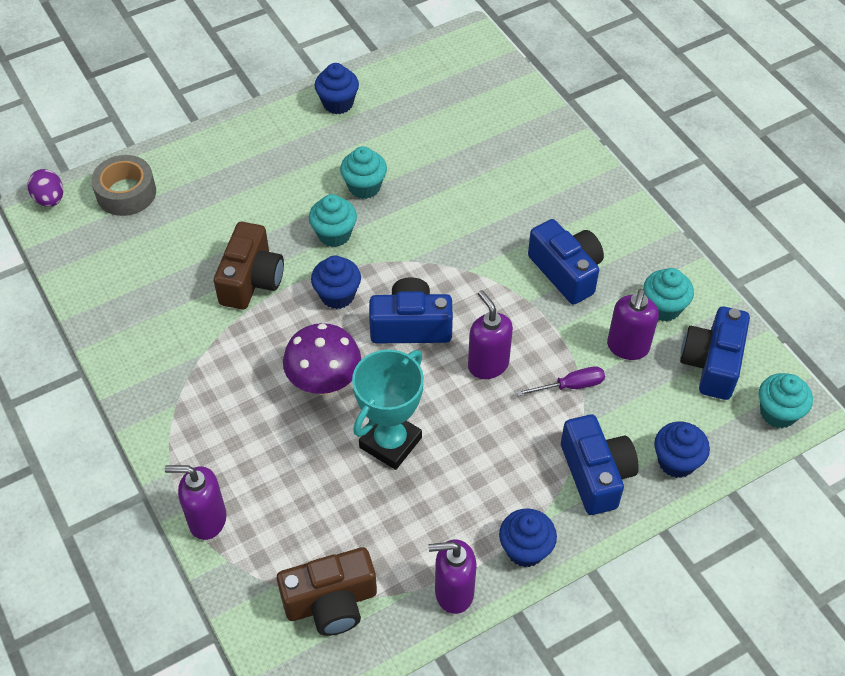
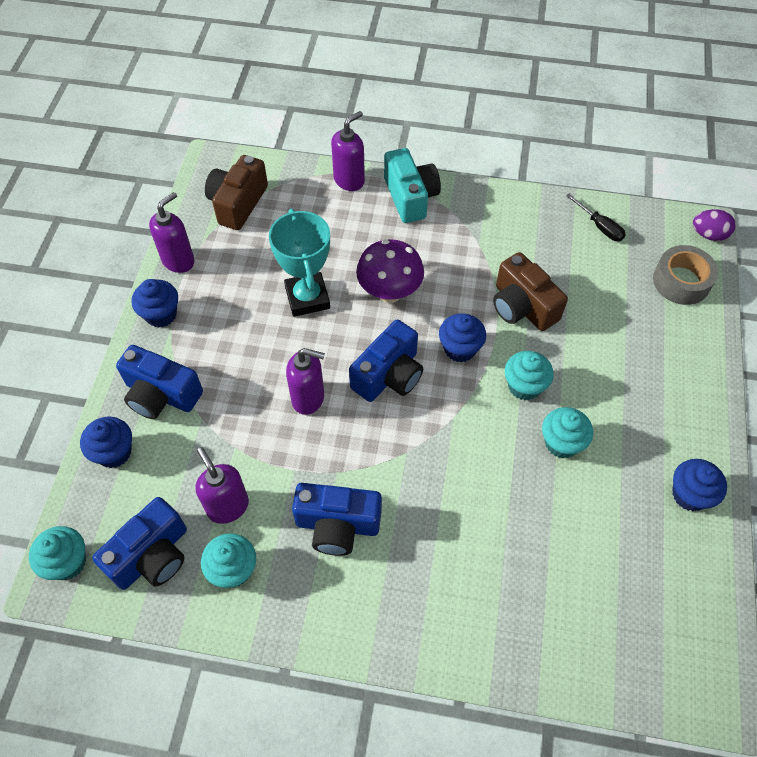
camera: 130 degrees right, 5 degrees up
(102, 277) = (599, 226): none -> black screwdriver
(186, 447) = (410, 197): none -> turquoise camera
(570, 386) = (238, 437): purple screwdriver -> none
(712, 364) = (152, 555): blue camera -> blue camera turned 75 degrees clockwise

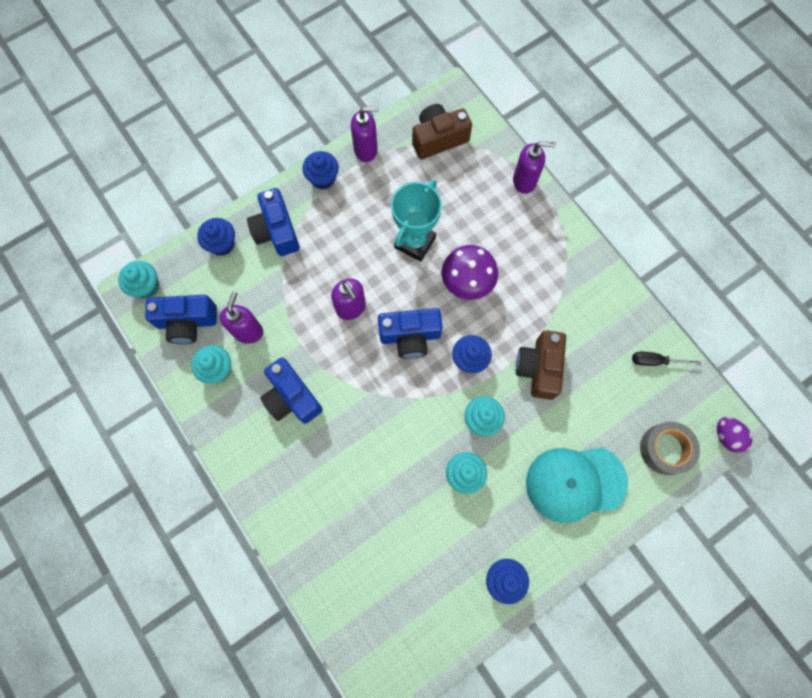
camera: 45 degrees right, 15 degrees up
(410, 197) = (551, 228): turquoise camera -> none
(599, 226) = (655, 361): black screwdriver -> black screwdriver turned 90 degrees clockwise
(650, 366) = (575, 483): none -> turquoise cap

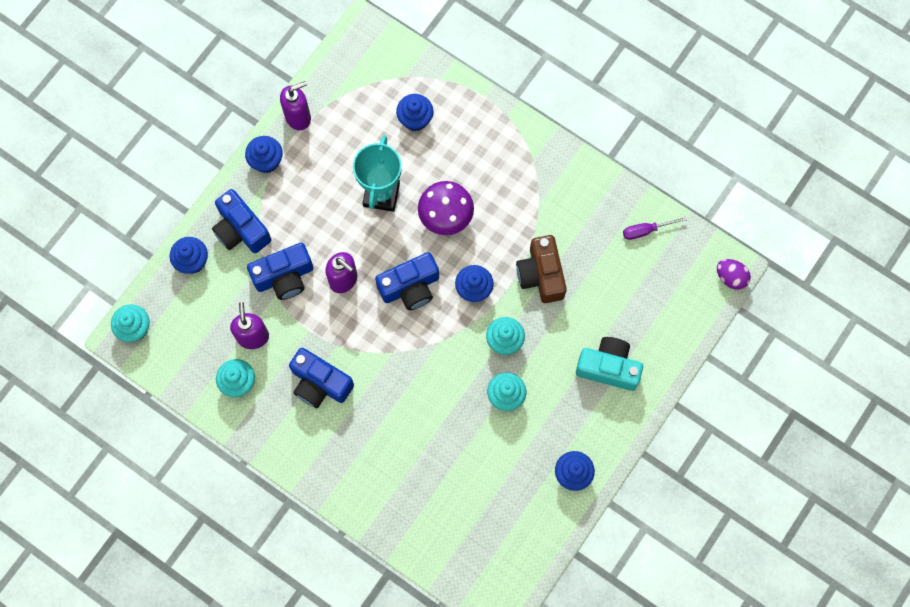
camera: 20 degrees left, 0 degrees up
(187, 322) = (190, 349): blue camera -> blue camera (284, 277)
(438, 139) = (366, 81): brown camera -> none
(470, 186) = (415, 119): none -> blue cupcake
(524, 181) = (466, 96): purple soap dispenser -> none
(575, 483) = (608, 367): turquoise cap -> turquoise camera
(655, 361) = (646, 230): black screwdriver -> purple screwdriver
(665, 449) = (679, 309): grey tape -> none

